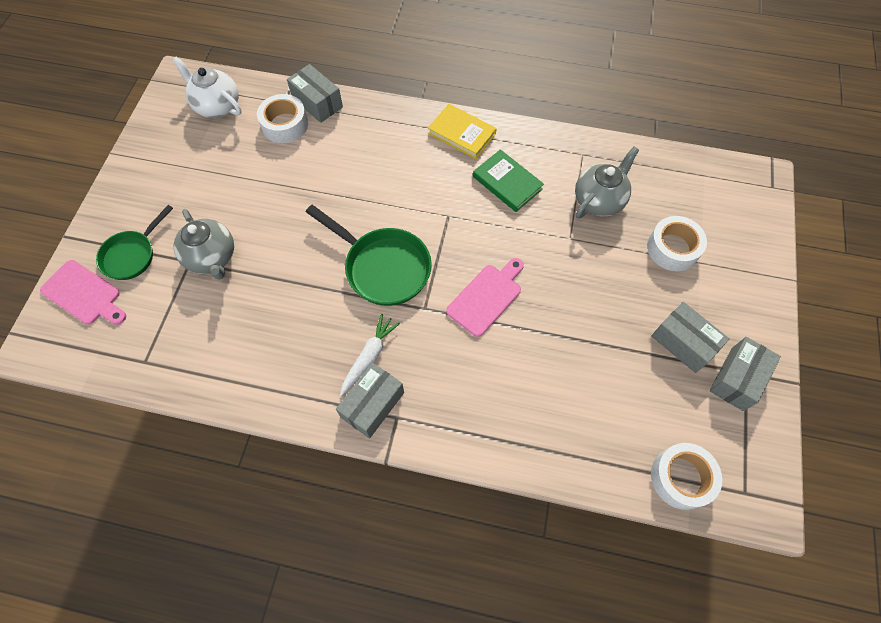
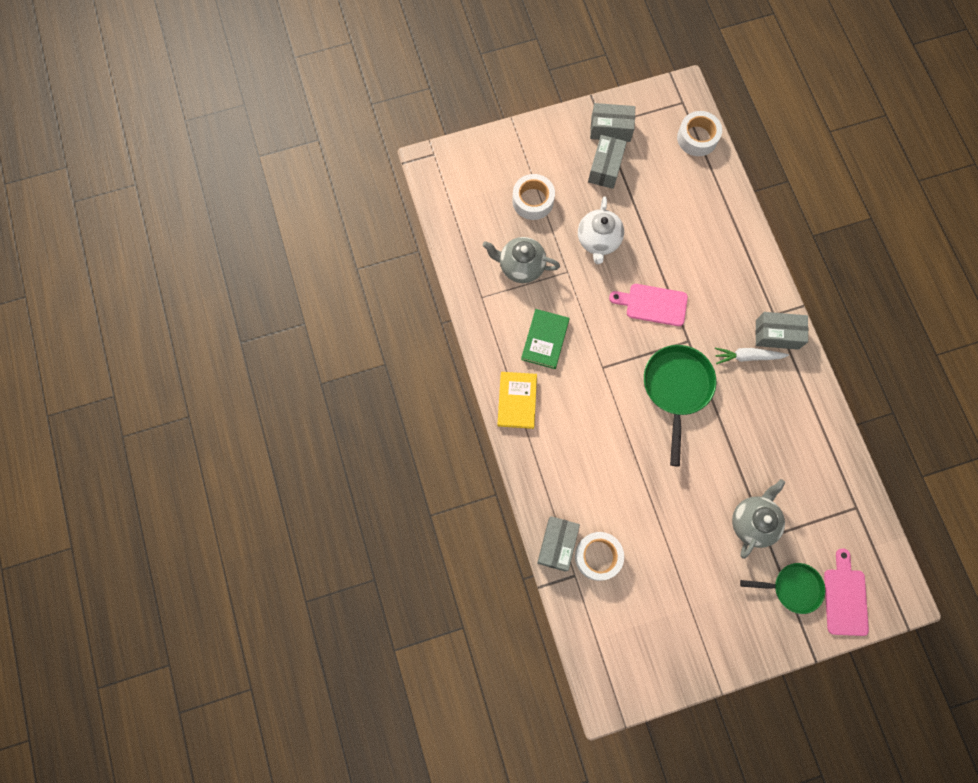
camera: 120 degrees left, 10 degrees up
(217, 106) = (616, 634): white teapot -> white teapot (598, 241)

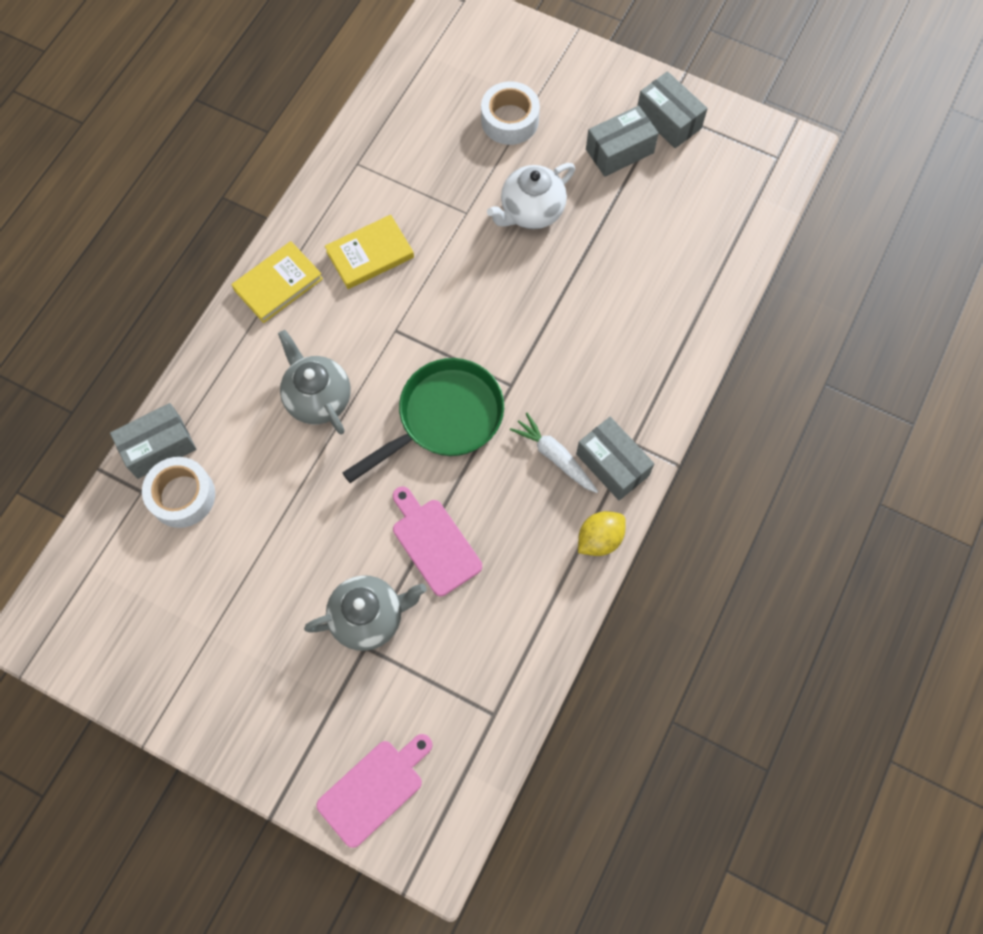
camera: 45 degrees right, 5 degrees down
(520, 266) = (426, 168): grey teapot -> grey teapot (317, 398)
(545, 340) = (370, 254): green book -> yellow book
(653, 304) = (515, 318): pink cutting board -> pink cutting board (434, 543)
(697, 138) = (752, 203): white tape -> none
(792, 587) = (332, 721): green pan -> none
(810, 377) = (599, 539): none -> yellow lemon

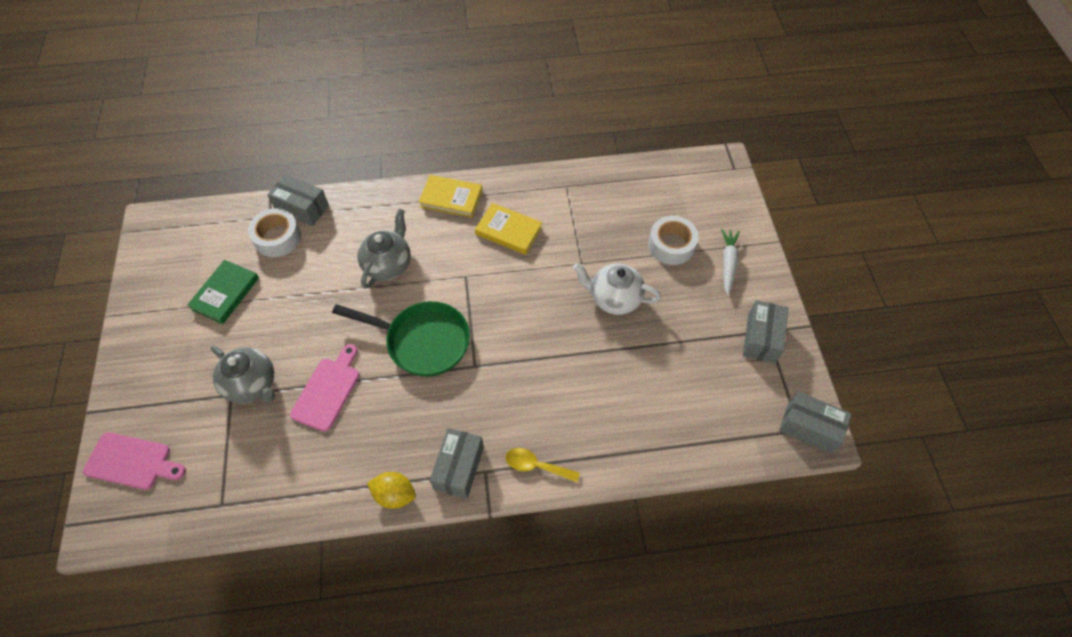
camera: 55 degrees right, 10 degrees down
(219, 591) = (225, 293): none -> green book
(555, 456) = (439, 426): white carrot -> white carrot (728, 263)
(619, 151) = (708, 323): grey box -> grey box (809, 427)
(658, 395) = (536, 466): none -> yellow spoon

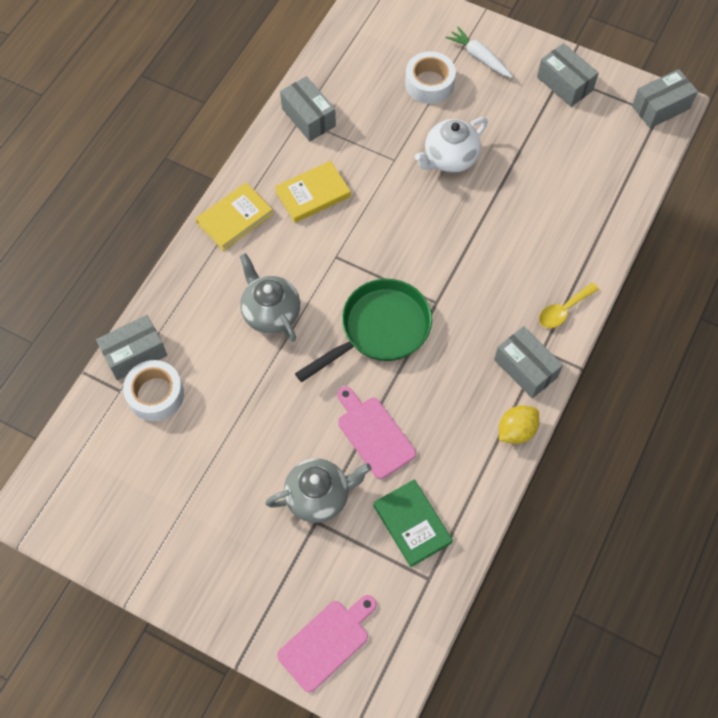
camera: 55 degrees left, 5 degrees up
(225, 293) = (188, 475): green book -> green book (412, 524)
(572, 190) = (308, 117): none -> grey box

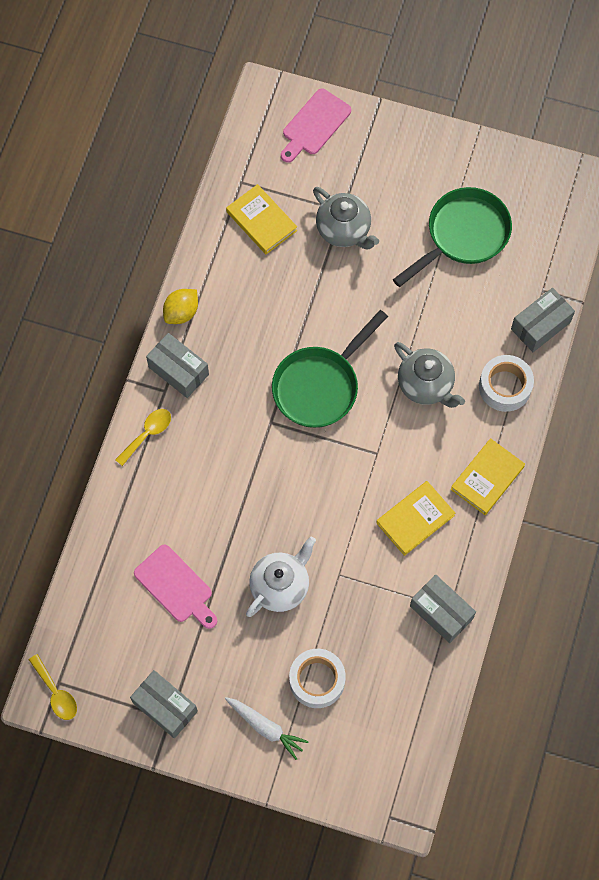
camera: 170 degrees right, 5 degrees up
(155, 394) = (509, 292): white tape -> white tape (505, 387)
(186, 468) = (463, 235): none -> green pan
(319, 496) = (344, 230): grey teapot -> grey teapot turned 105 degrees counterclockwise
(374, 434) = (307, 289): pink cutting board -> pink cutting board (176, 586)
(412, 524) = (261, 221): green book -> yellow book
(660, 107) = (56, 693): grey box -> yellow spoon

